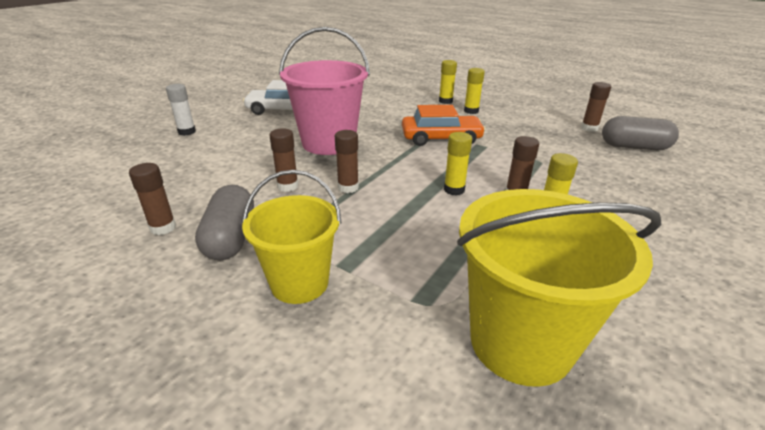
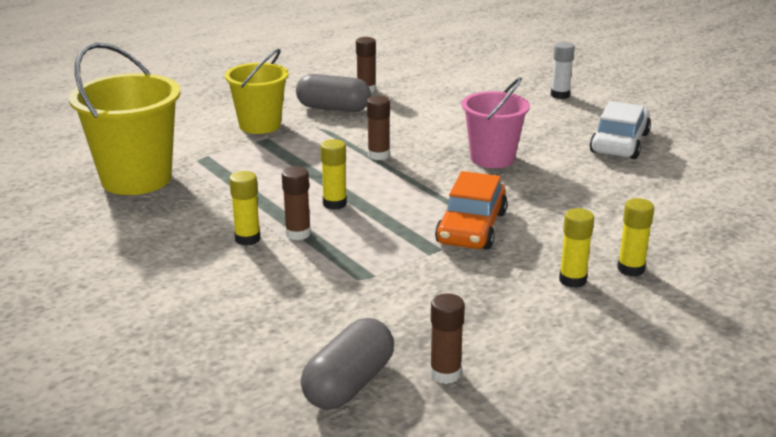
camera: 110 degrees right, 5 degrees down
(287, 186) = (400, 131): brown glue stick -> none
(328, 143) = (492, 158): pink bucket -> pink bucket, size x0.66

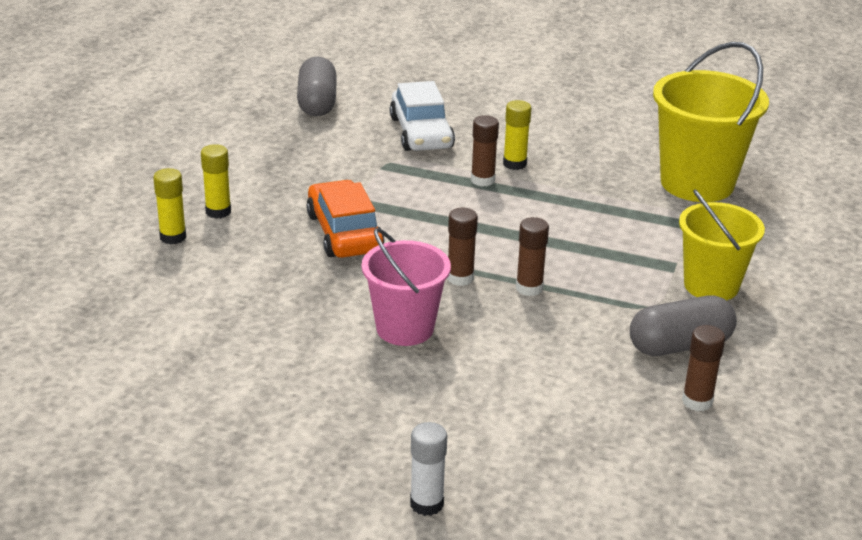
camera: 145 degrees right, 5 degrees up
(334, 204) = (492, 216): yellow glue stick -> none
(445, 374) = (262, 124): brown glue stick -> brown glue stick (460, 278)
(620, 143) = (272, 415): white car -> white car (421, 133)

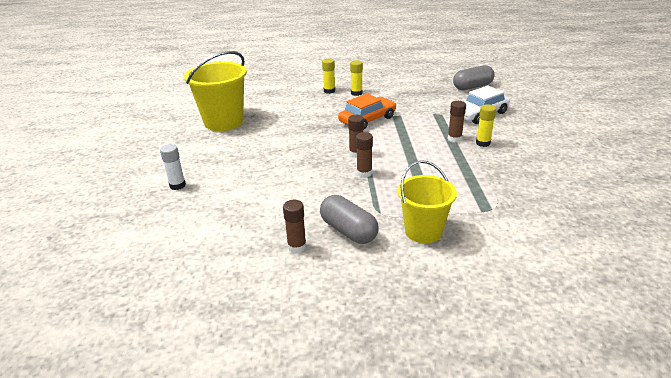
camera: 70 degrees right, 0 degrees up
(405, 328) = (303, 151): pink bucket -> none
(697, 183) = (542, 204): yellow bucket -> yellow bucket (223, 122)

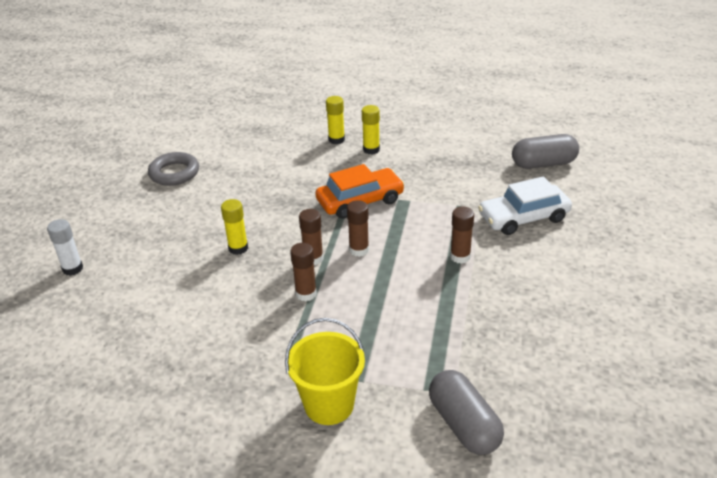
camera: 15 degrees right, 5 degrees up
(223, 122) = (174, 173): yellow bucket -> grey ring
(297, 247) = (163, 394): brown glue stick -> brown glue stick (359, 250)
(348, 231) = (237, 383): grey capsule -> grey capsule (464, 425)
(483, 143) = (495, 272): yellow glue stick -> yellow glue stick (238, 248)

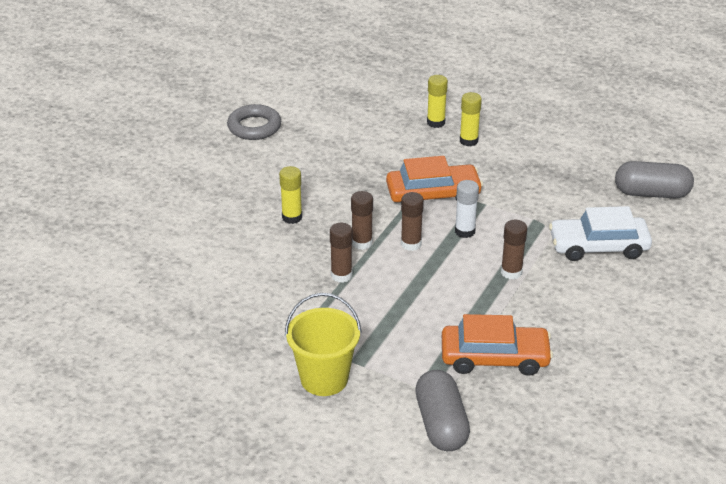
camera: 15 degrees right, 0 degrees up
(72, 269) = (129, 204): white glue stick -> white glue stick (465, 231)
(483, 342) = (494, 358): none -> orange car

